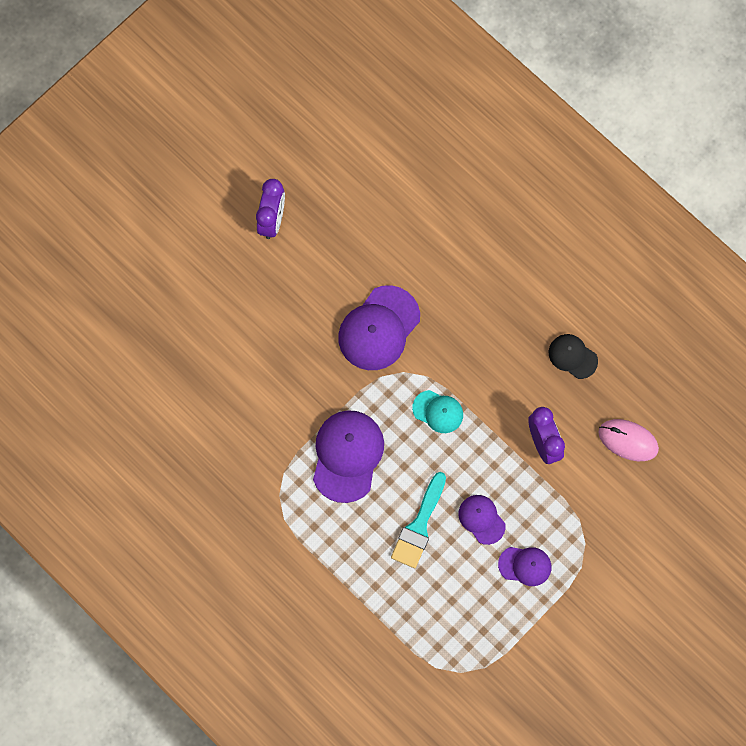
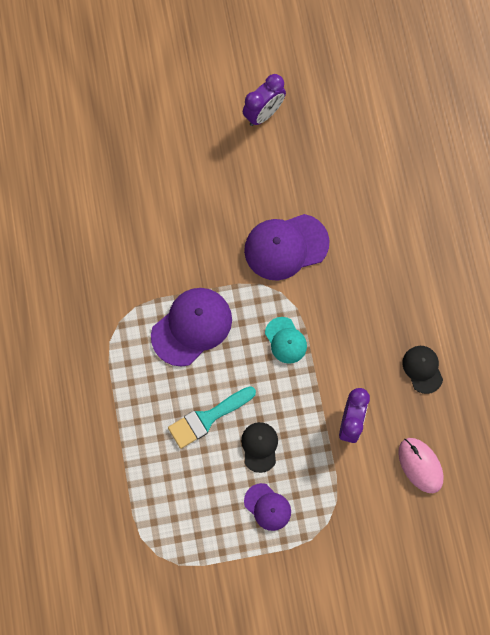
camera: 35 degrees right, 0 degrees up
(481, 519) = (259, 447): purple cap -> black cap

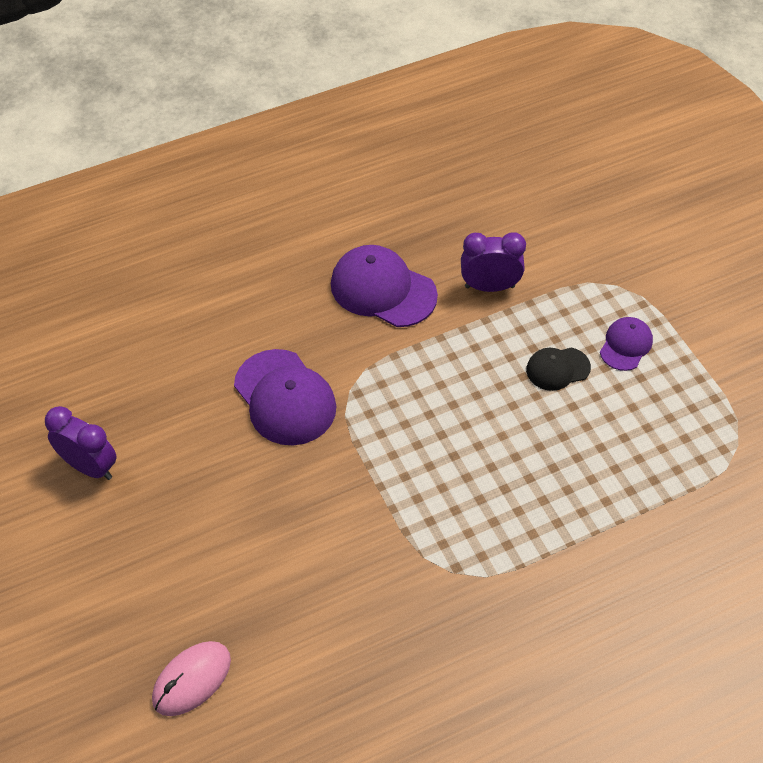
camera: 105 degrees left, 20 degrees down
(192, 327) = (430, 479): purple cap -> purple cap (383, 290)
(208, 418) = (544, 431): turquoise brush -> none
(285, 340) = (412, 371): turquoise cap -> none
(420, 465) = (514, 216): pink mouse -> pink mouse (192, 679)
(422, 369) = (402, 233): black cap -> none

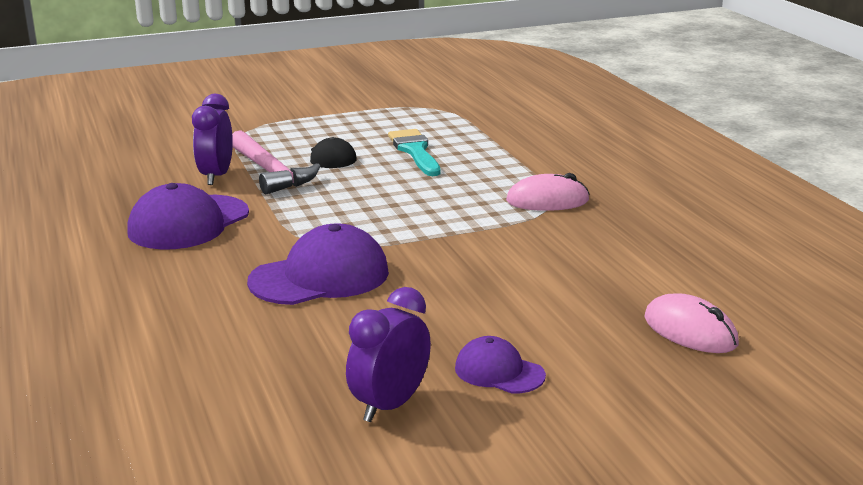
camera: 85 degrees left, 30 degrees down
(466, 569) = (547, 201): none -> pink mouse
(507, 325) = (270, 172): none -> pink hammer
(587, 440) = (415, 151): none -> turquoise brush
(626, 345) = (316, 132): purple cap -> purple cap (499, 372)

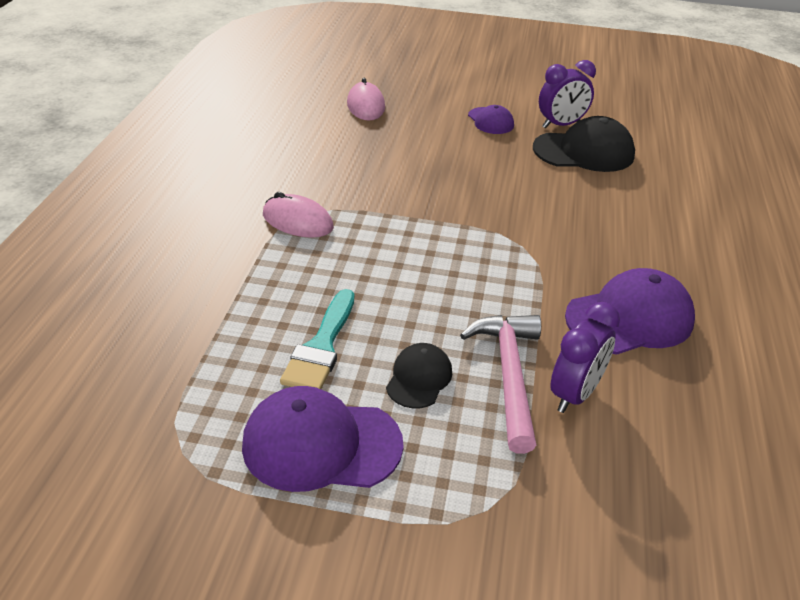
camera: 150 degrees left, 15 degrees up
(320, 277) = (546, 214): purple cap -> purple cap (321, 444)
(324, 370) = (584, 152): none -> black cap

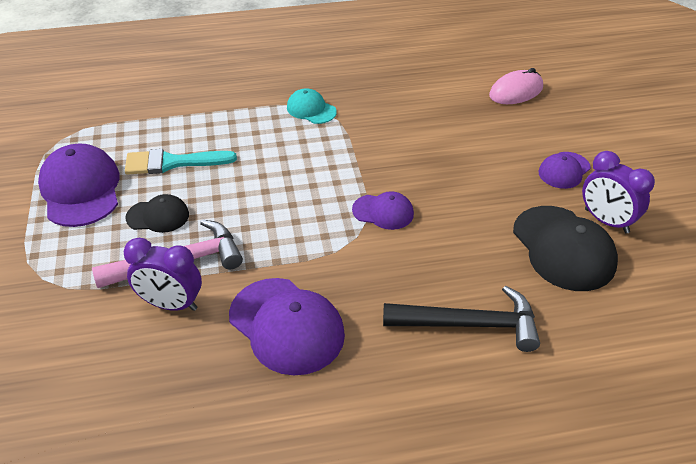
camera: 70 degrees right, 5 degrees up
(298, 221) = (311, 109): pink mouse -> turquoise cap
(495, 222) = (383, 212): none -> purple cap
(654, 219) = (469, 324): none -> black hammer

